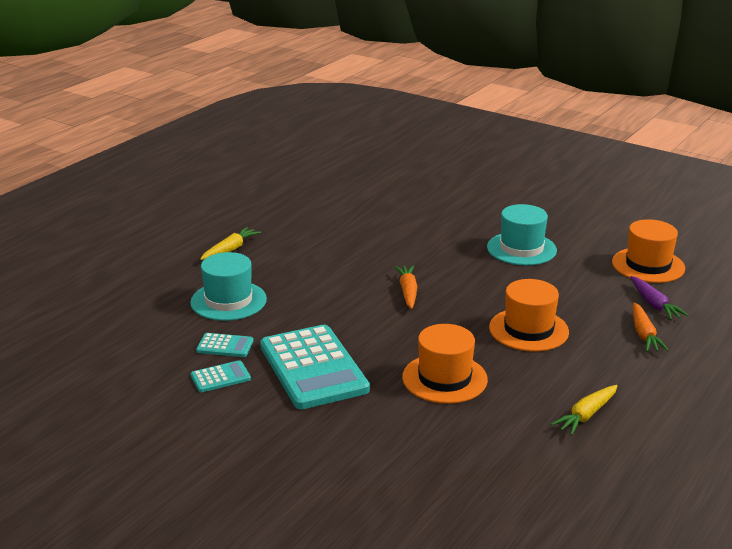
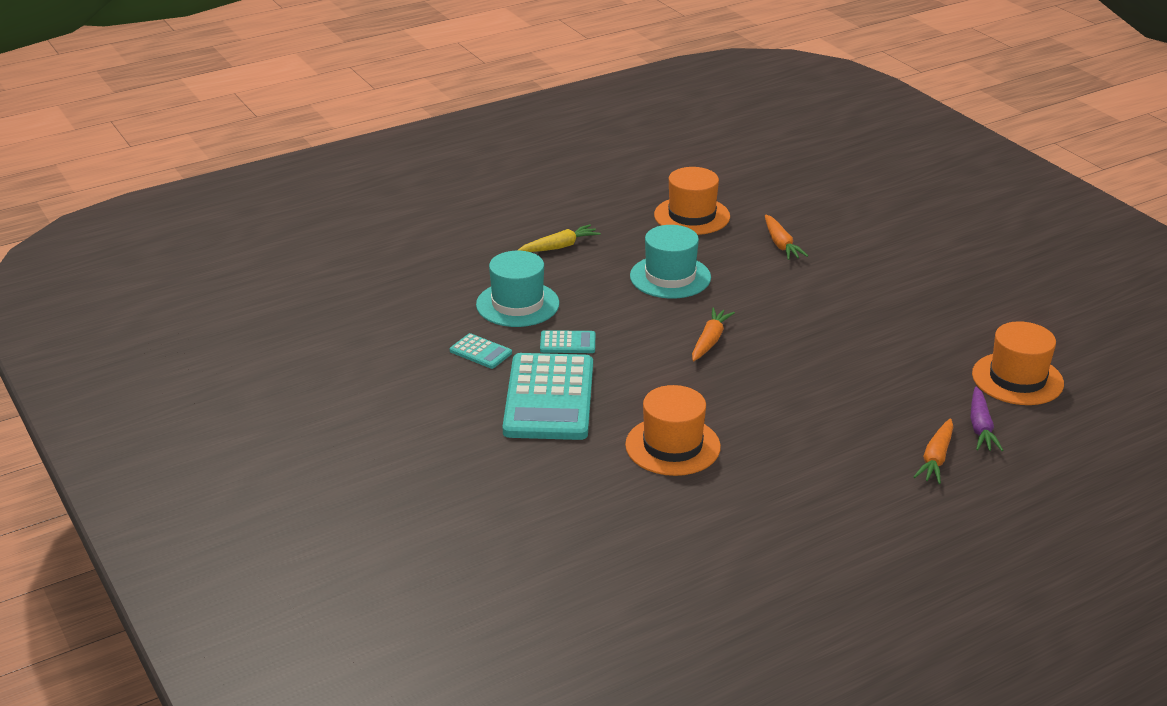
camera: 25 degrees right, 5 degrees up
(220, 377) = (454, 383): turquoise calculator -> turquoise calculator (567, 343)
(404, 212) = (781, 244): none -> orange carrot
(521, 249) = (880, 322): turquoise hat -> turquoise hat (670, 277)
(528, 330) = (807, 418): orange hat -> orange hat (692, 216)
(586, 415) = (789, 527): yellow carrot -> none

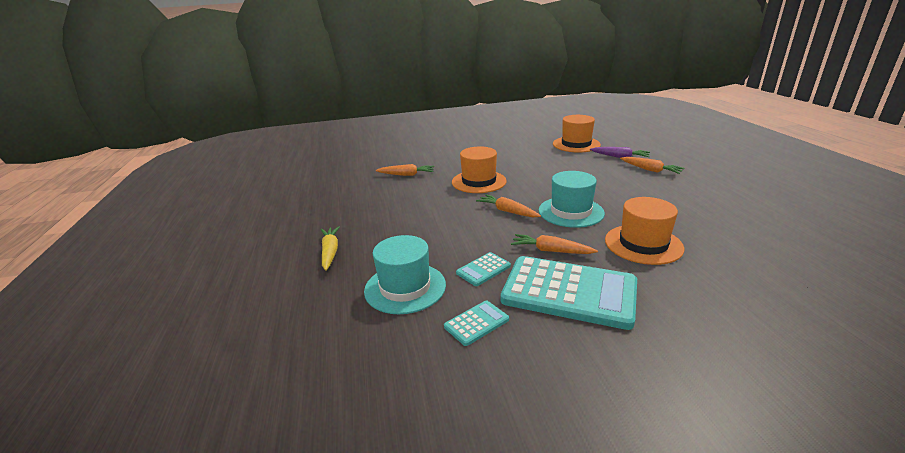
camera: 70 degrees left, 5 degrees down
(567, 343) = (483, 269): turquoise calculator -> turquoise calculator turned 150 degrees counterclockwise
(626, 381) = (551, 251): none -> orange carrot
(670, 277) = (416, 213): turquoise hat -> turquoise hat (571, 212)
(692, 216) = (344, 195): orange hat -> orange hat (479, 181)

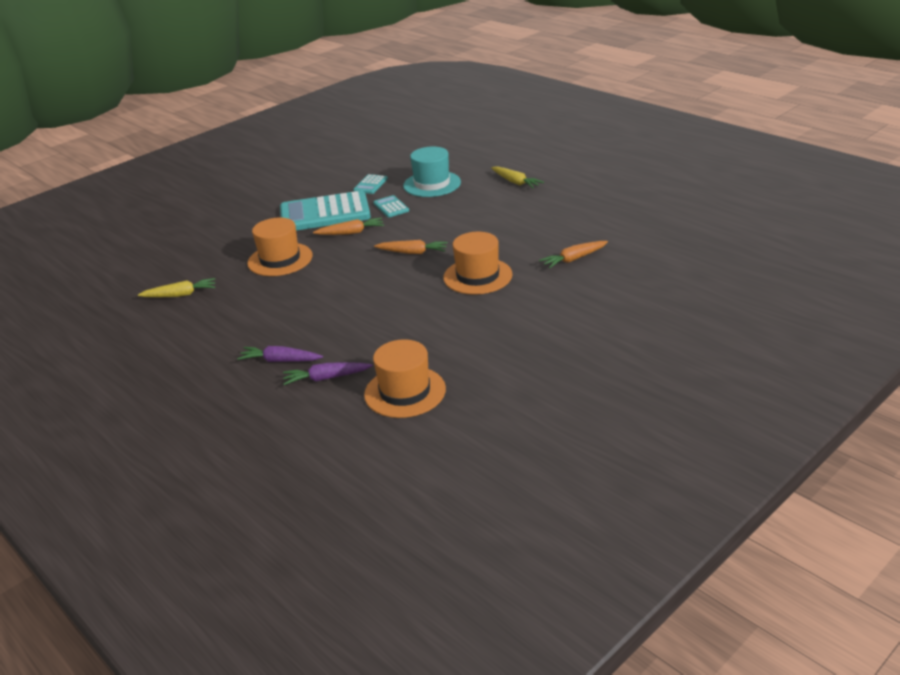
camera: 150 degrees right, 5 degrees up
(483, 269) = (391, 207): turquoise calculator -> turquoise calculator turned 45 degrees counterclockwise
(571, 212) = (352, 270): turquoise hat -> none
(650, 170) = (280, 361): orange carrot -> purple carrot
(761, 238) = (181, 295): none -> yellow carrot

